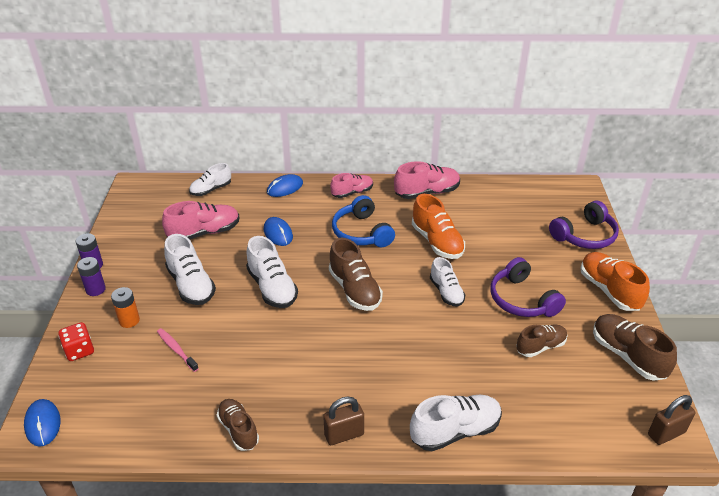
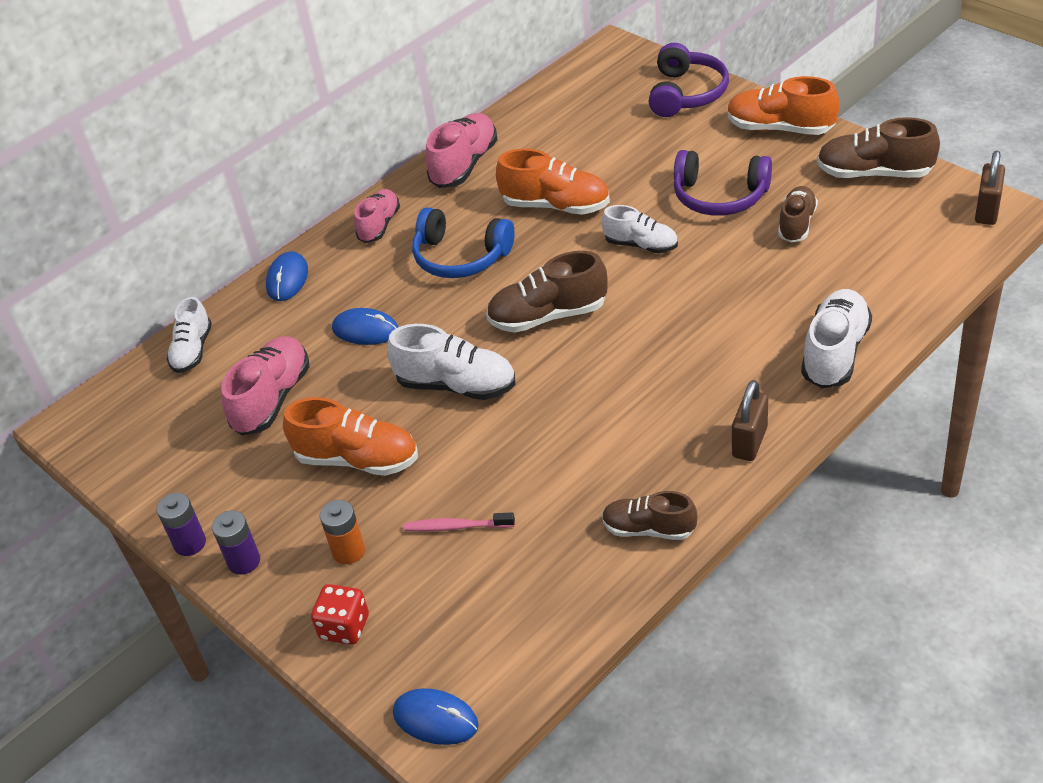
camera: 40 degrees left, 5 degrees up
(191, 285) = (357, 459): white shoe -> orange shoe
(355, 290) = (548, 316): brown shoe -> brown shoe turned 150 degrees clockwise

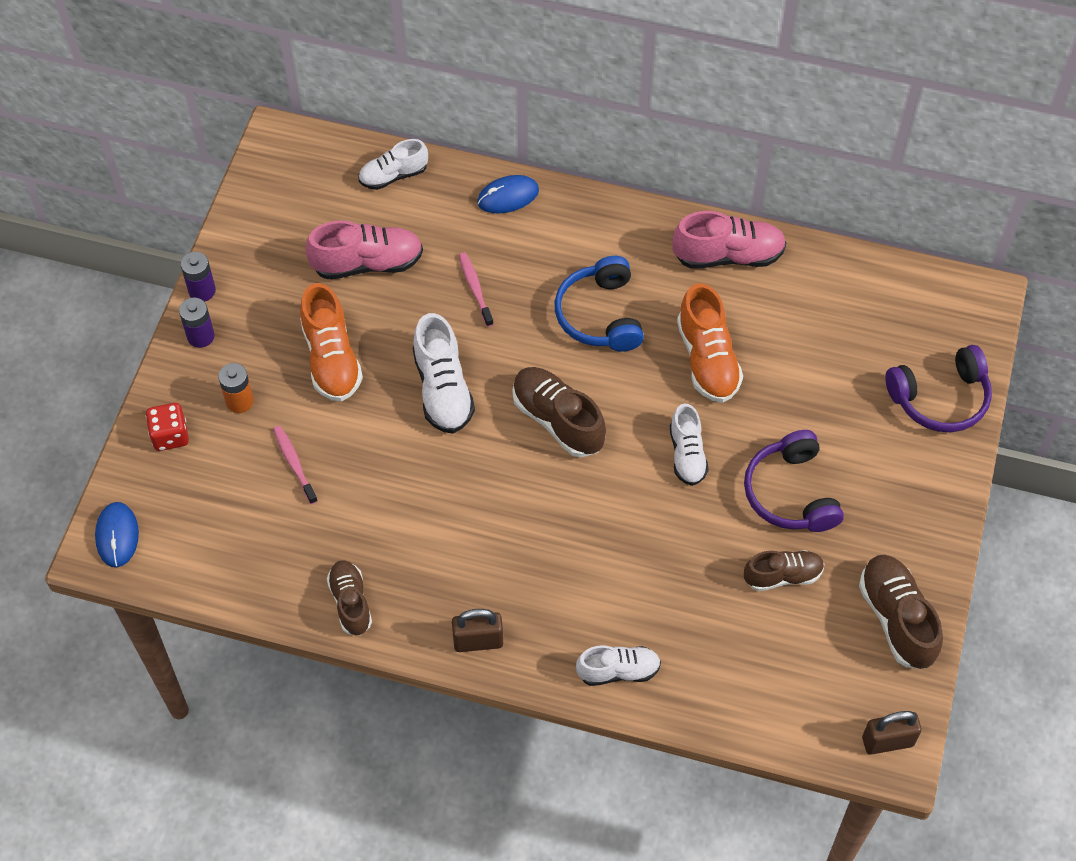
camera: 55 degrees right, 15 degrees up
(365, 330) = (475, 289): blue mouse -> pink toothbrush
(379, 225) = (610, 230): pink shoe -> none
(780, 128) = (926, 507): orange shoe -> none
(835, 353) = (618, 671): white shoe -> white shoe, size x0.66

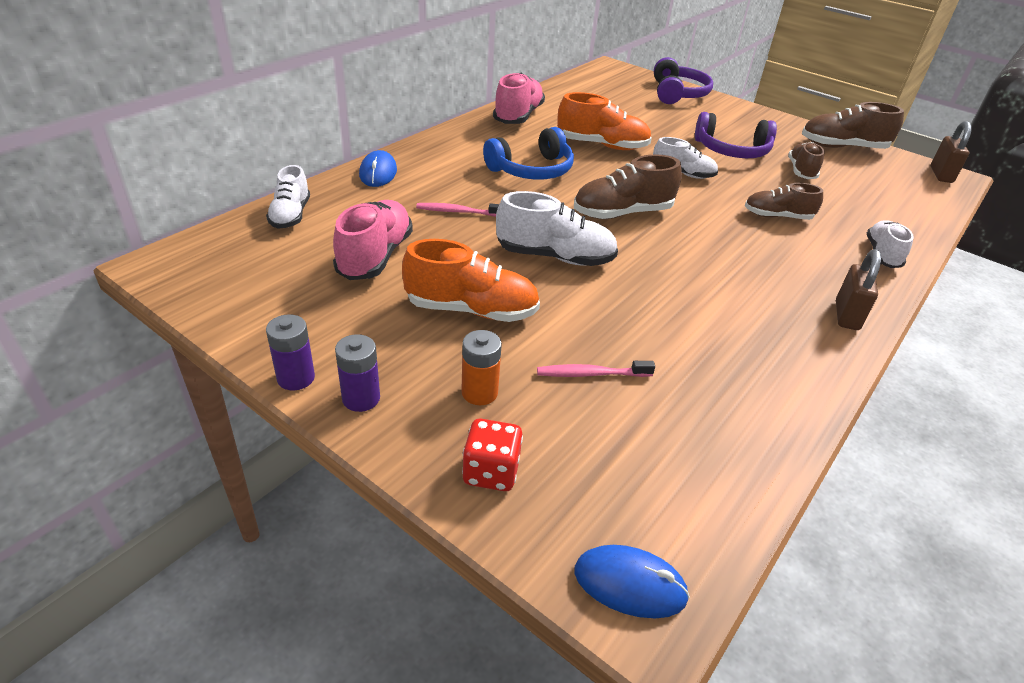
camera: 70 degrees left, 20 degrees down
(350, 602) = (789, 384): brown shoe -> brown shoe (777, 216)
(600, 315) = (532, 170): blue headphones -> blue headphones turned 45 degrees counterclockwise

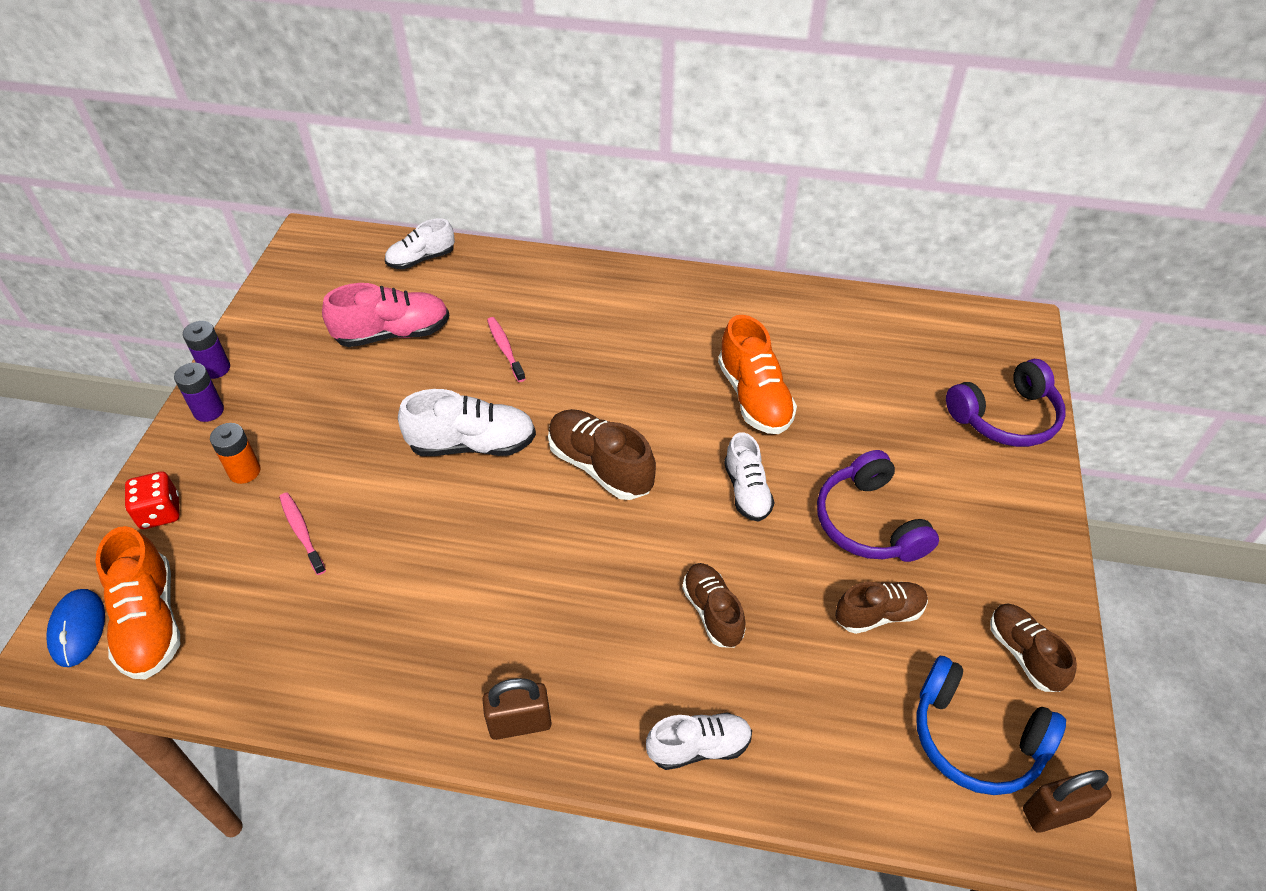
camera: 65 degrees right, 10 degrees up
(378, 172) = (535, 269): blue mouse -> none
(471, 310) = (350, 423): orange shoe -> orange shoe (150, 621)
(518, 116) = (759, 305): pink shoe -> none
(532, 170) = (636, 364): blue headphones -> blue headphones (975, 738)
(555, 257) = (472, 444): white shoe -> white shoe turned 75 degrees counterclockwise
(842, 147) = (1024, 654): brown shoe -> brown shoe, size x0.66

